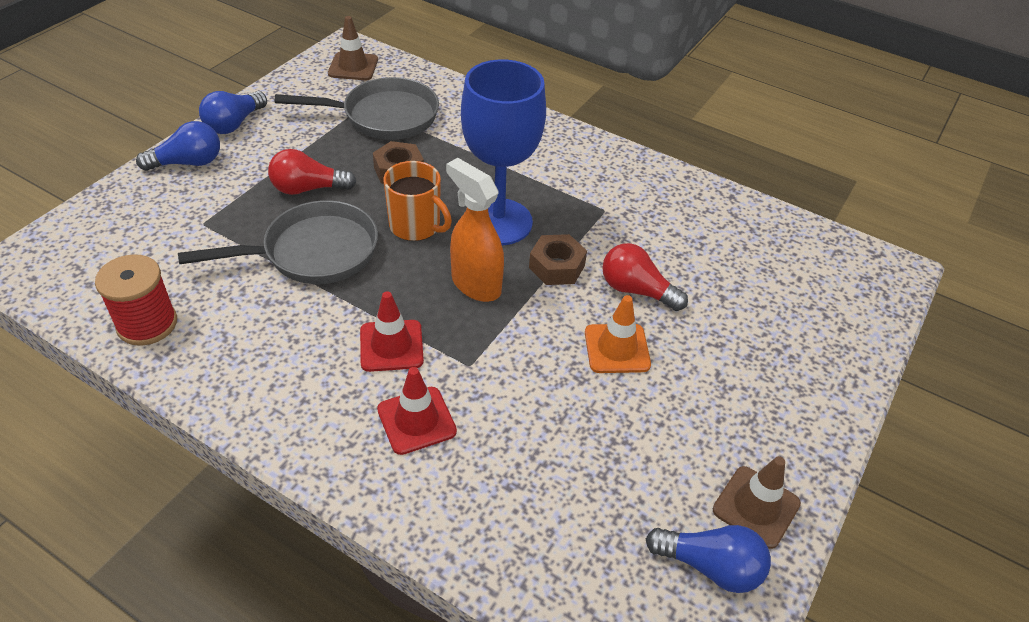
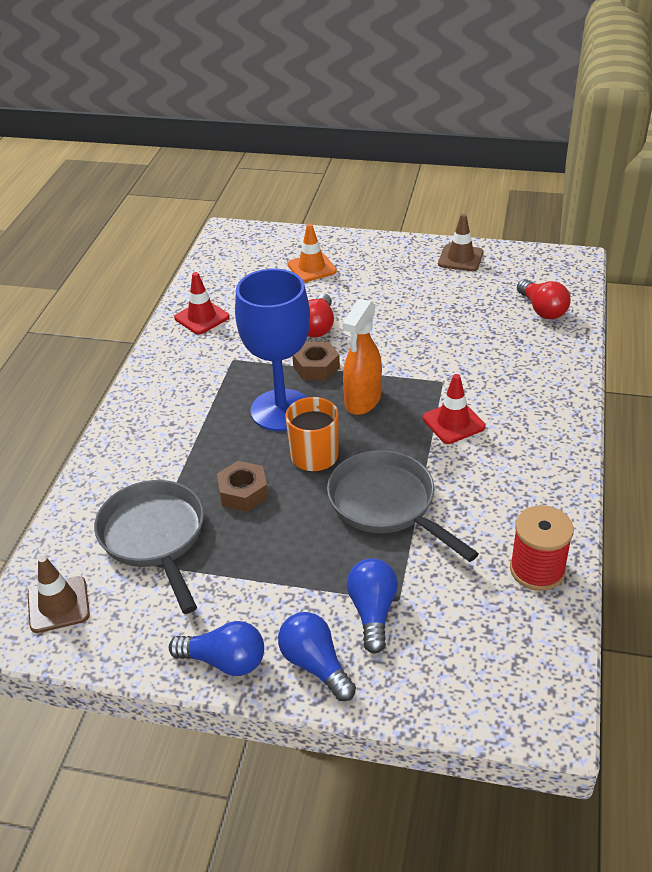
camera: 105 degrees left, 5 degrees down
(308, 189) = (304, 545): red light bulb -> red light bulb (542, 310)
(416, 420) = (506, 389): red traffic cone -> red traffic cone (202, 317)
(617, 349) = (380, 324): orange traffic cone -> orange traffic cone (312, 268)
(710, 566) = (509, 266): blue light bulb -> blue light bulb (373, 612)

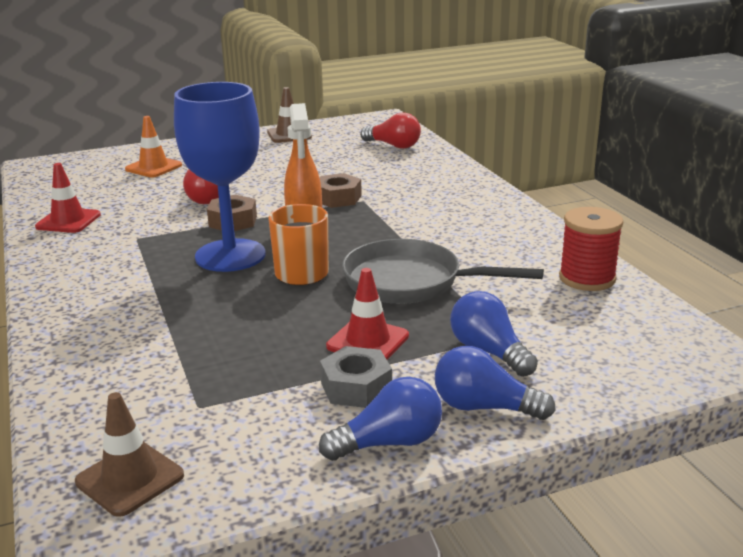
camera: 35 degrees left, 15 degrees down
(154, 537) = (193, 382): grey pan -> none
(243, 492) = (257, 318): brown nut -> brown nut (338, 198)
(249, 598) = (356, 387): none -> grey nut
(453, 422) = (403, 219): red traffic cone -> red traffic cone (368, 341)

